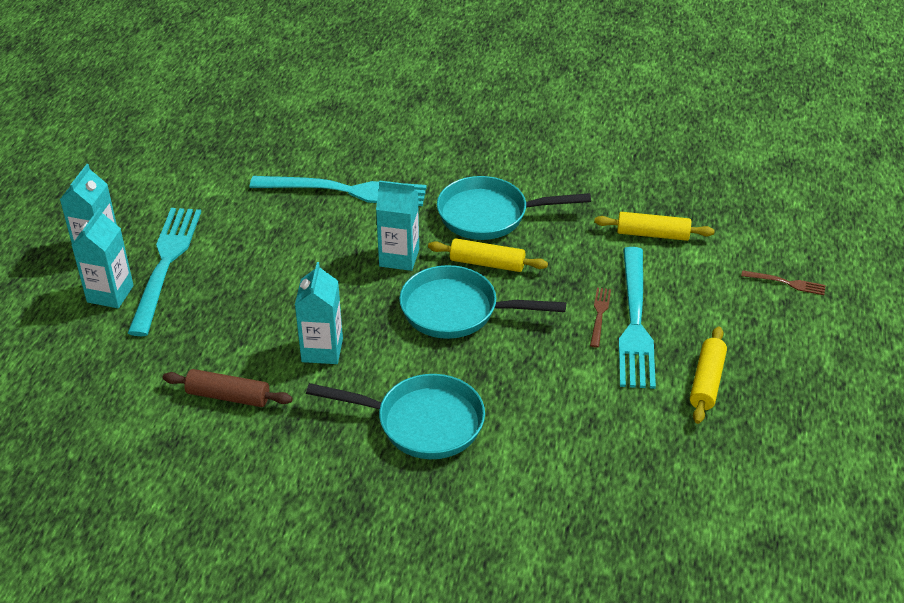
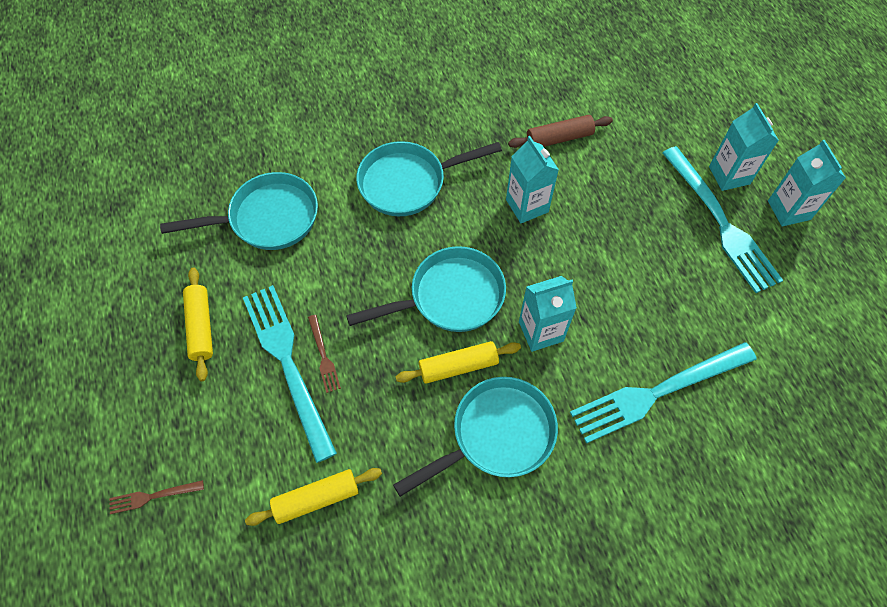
camera: 150 degrees right, 20 degrees up
(596, 452) = (267, 218): none -> turquoise pan

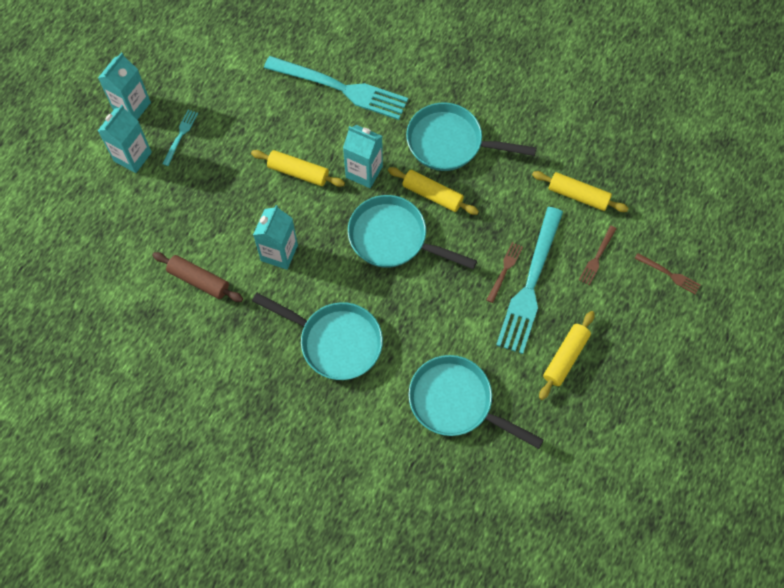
camera: 135 degrees left, 5 degrees up
(243, 448) = (597, 257): none -> brown fork
(593, 279) = (298, 172): none -> yellow rolling pin
(721, 222) = (180, 135): turquoise fork -> turquoise fork, size x0.44

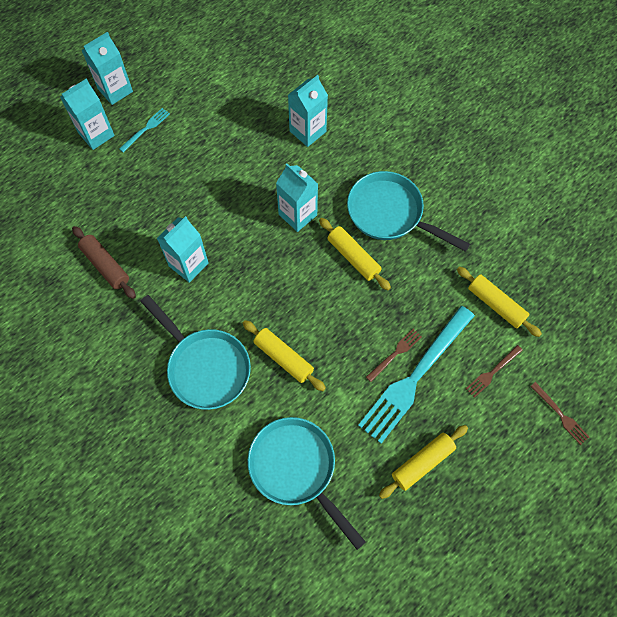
camera: 20 degrees right, 0 degrees up
(298, 172) = (237, 195): yellow rolling pin -> yellow rolling pin (283, 358)
(341, 88) = (307, 131): turquoise fork -> turquoise carton
(393, 238) = (300, 286): turquoise pan -> none

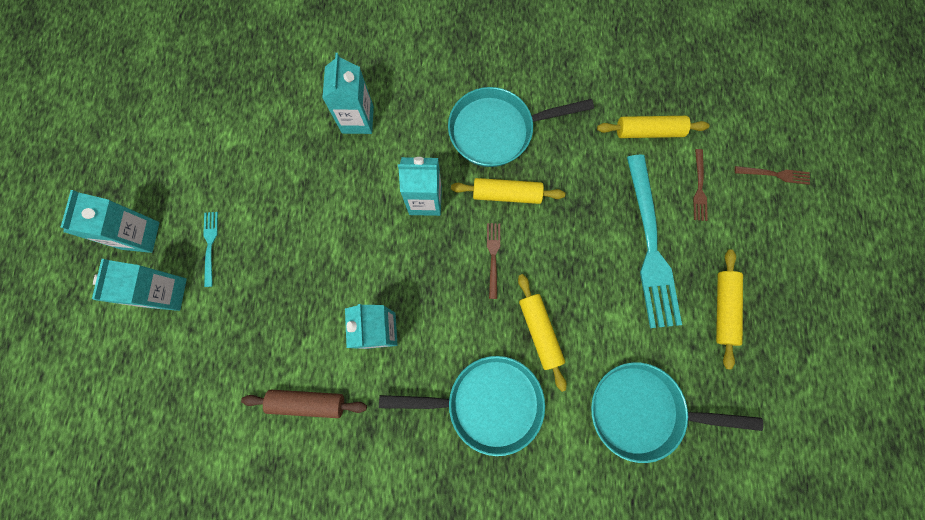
camera: 45 degrees left, 10 degrees up
(283, 358) = (539, 331): yellow rolling pin -> yellow rolling pin turned 75 degrees clockwise
(395, 353) = (618, 242): brown fork -> brown fork (493, 257)

